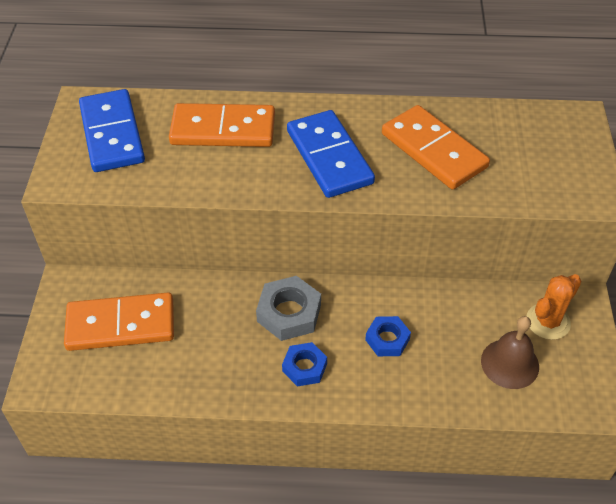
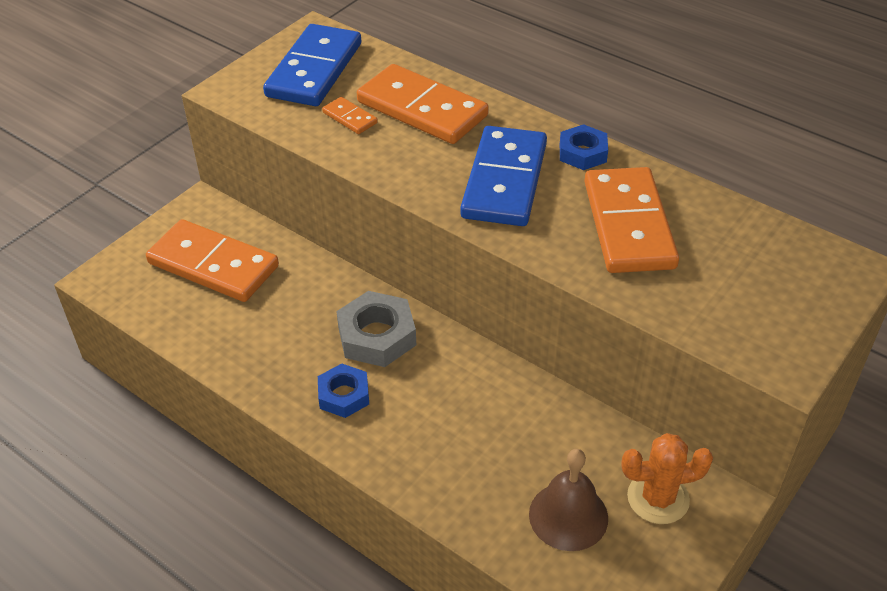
camera: 35 degrees right, 5 degrees down
(176, 160) = (349, 118): none -> orange domino
(387, 339) = (453, 415): blue nut -> blue nut (583, 153)

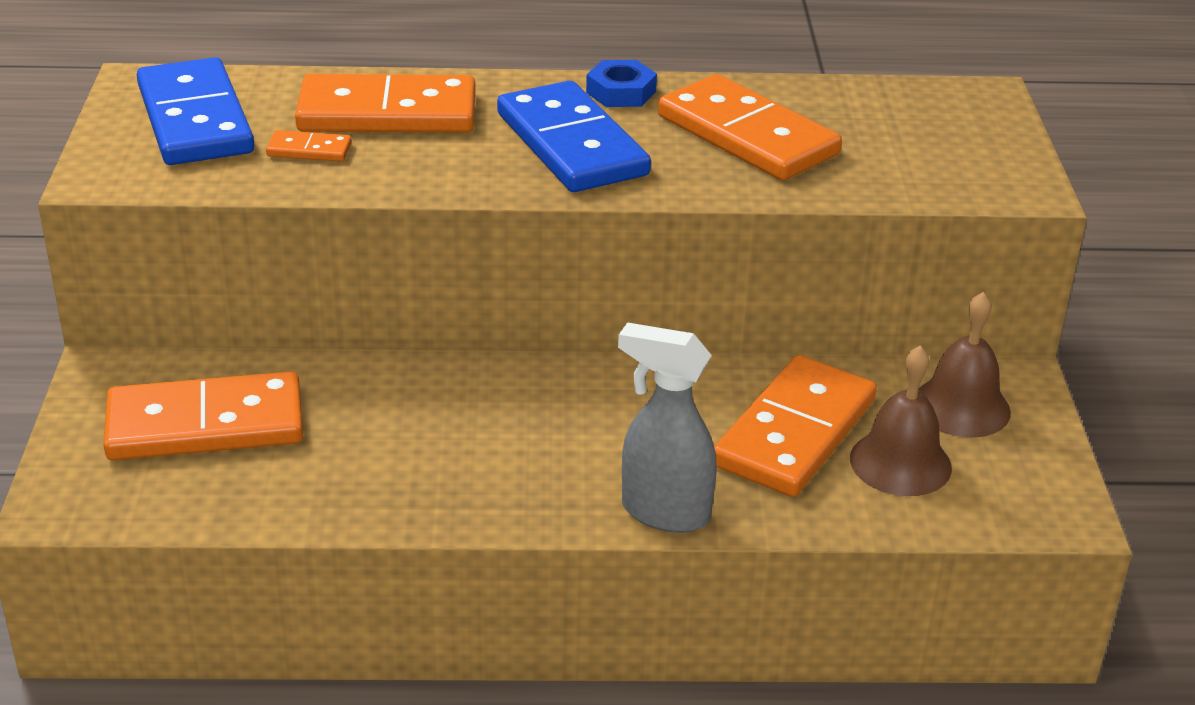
camera: 40 degrees left, 10 degrees down
(344, 395) = (540, 475): blue nut -> none
(377, 336) = (508, 403): grey nut -> none
(385, 462) = (664, 512): none -> grey spray bottle
(523, 452) = (794, 432): none -> orange domino
(658, 498) = (961, 406): orange cactus -> brown bell

